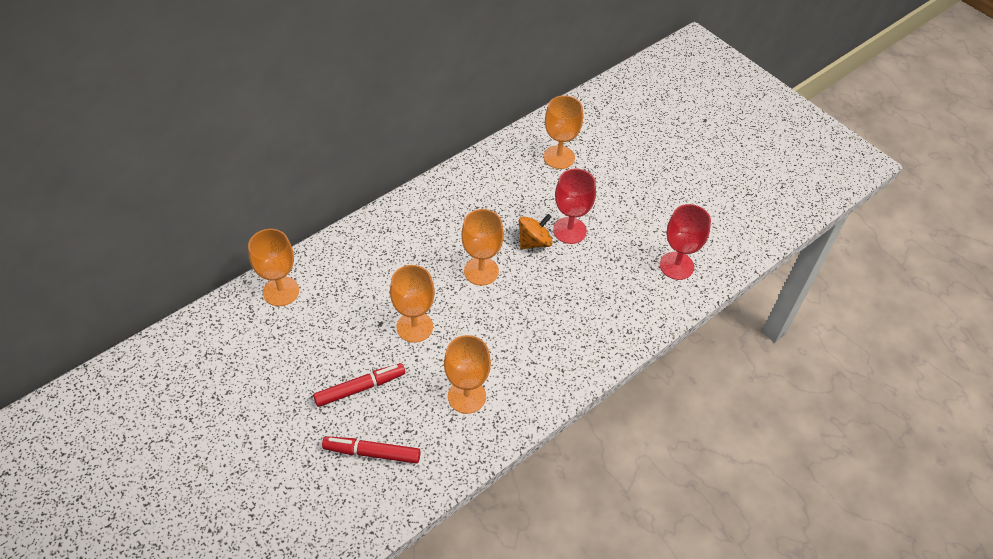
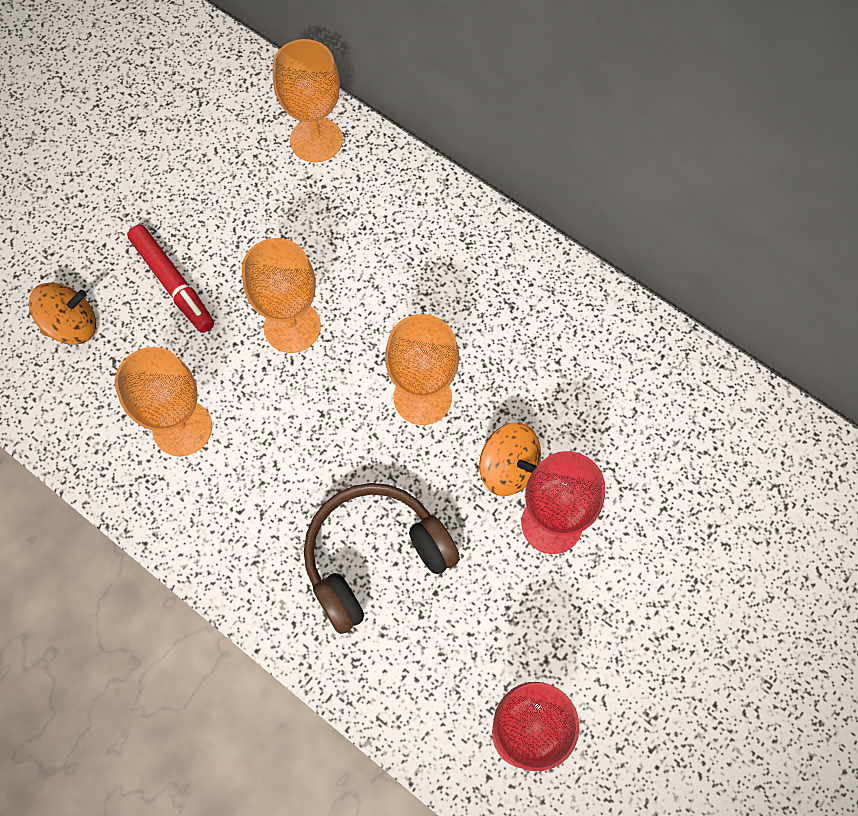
camera: 80 degrees right, 15 degrees up
(372, 453) = (72, 326): red marker -> orange spinning top
(559, 157) = (723, 474): orange goblet -> none
(572, 311) = (375, 558): none -> brown headphones

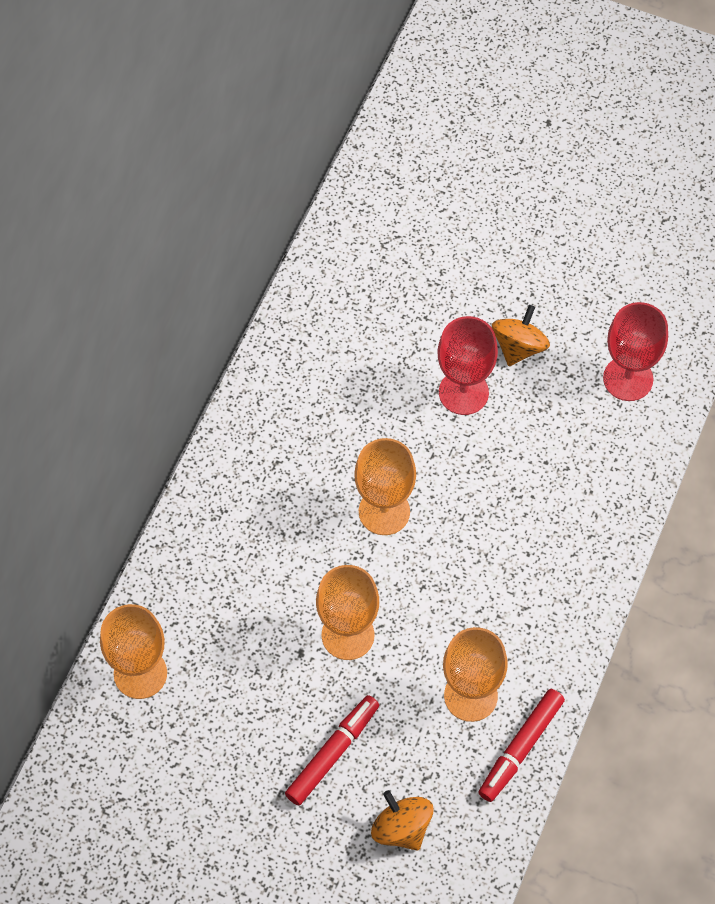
camera: 105 degrees left, 5 degrees down
(106, 462) = (521, 748): none -> red marker
(375, 558) = (533, 512): brown headphones -> none
(508, 468) = (427, 433): orange spinning top -> orange spinning top (519, 347)

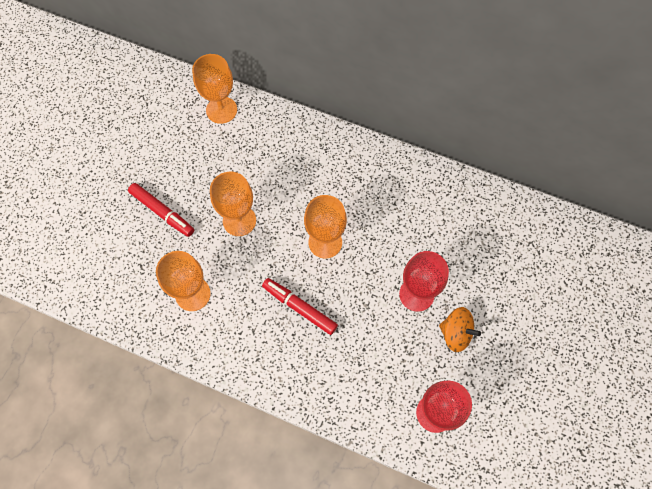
camera: 90 degrees right, 5 degrees up
(401, 828) = (110, 251): orange spinning top -> none
(521, 748) = (154, 325): red marker -> red marker (299, 308)

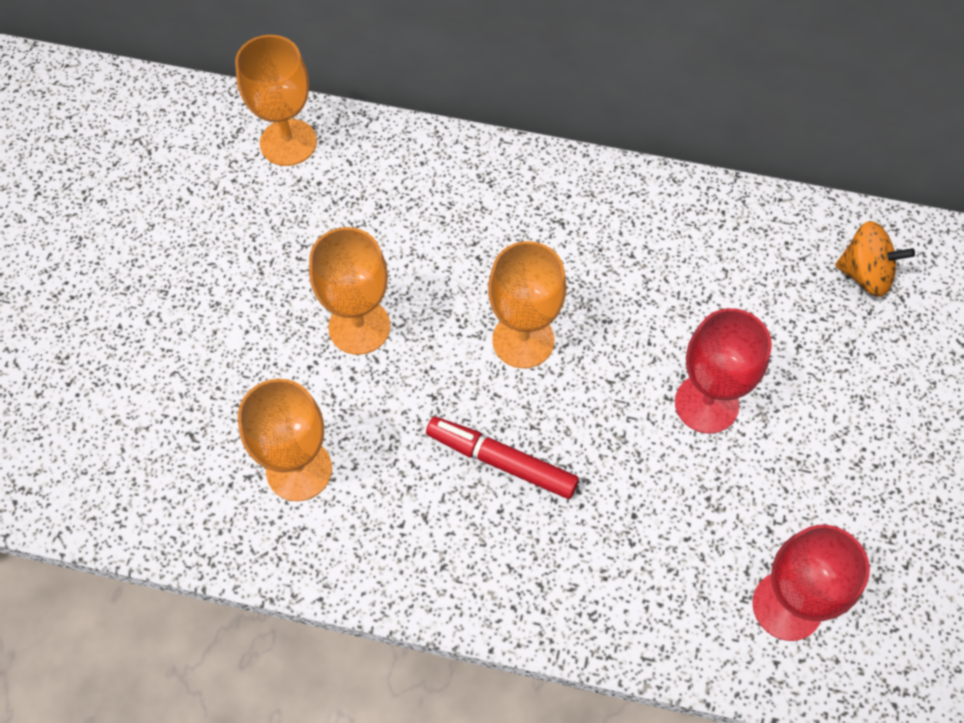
camera: 10 degrees left, 5 degrees down
(162, 212) = (214, 334): red marker -> none
(456, 333) = (791, 460): orange spinning top -> orange spinning top (865, 274)

